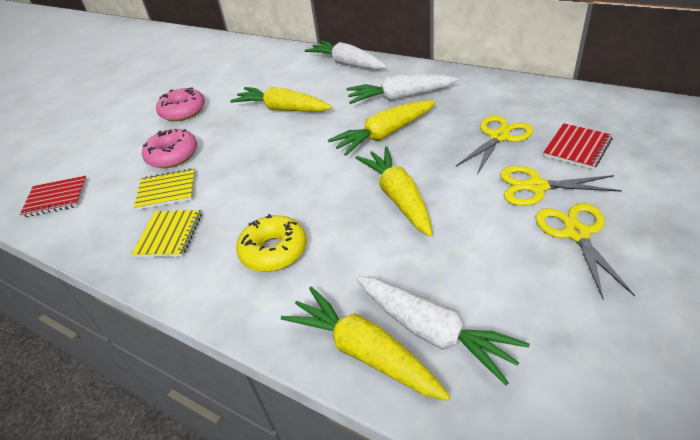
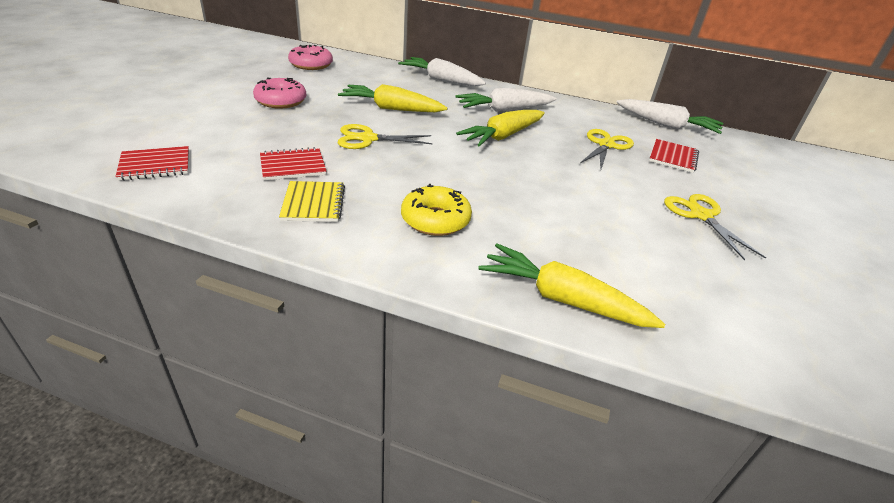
camera: 20 degrees left, 5 degrees down
(167, 190) = (293, 166): yellow notebook -> red notebook
(173, 155) = (286, 137): pink donut -> pink donut (311, 65)
(398, 197) = (538, 184): yellow carrot -> none
(433, 332) = (617, 283): white carrot -> white carrot (666, 125)
(536, 187) = (653, 182): yellow scissors -> yellow scissors (368, 139)

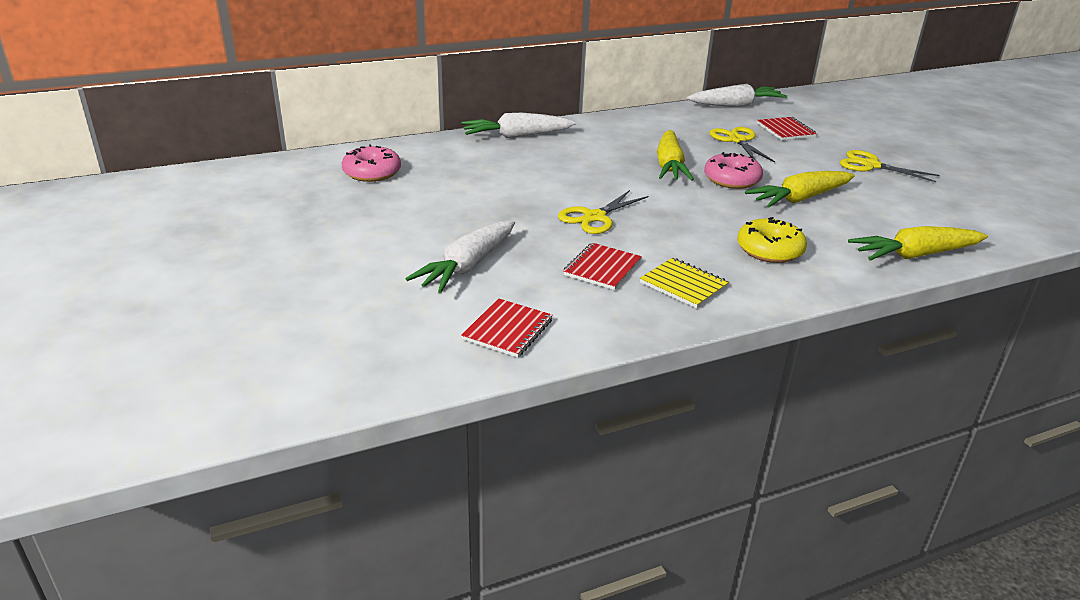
camera: 40 degrees left, 5 degrees down
(281, 101) = (446, 221): pink donut -> pink donut (732, 179)
(391, 109) = (546, 182): yellow carrot -> yellow carrot (800, 199)
(504, 109) = (621, 142): white carrot -> white carrot (467, 266)

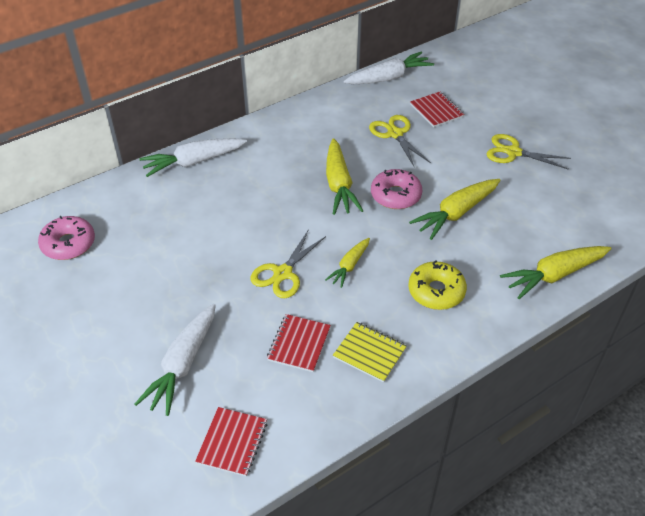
camera: 10 degrees left, 15 degrees up
(671, 221) = (349, 266): none -> yellow carrot

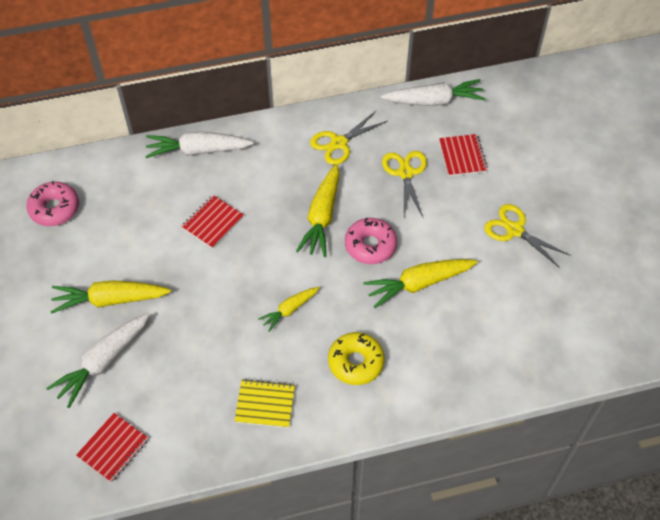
camera: 20 degrees right, 10 degrees up
(283, 273) = (226, 298): yellow scissors -> yellow scissors (339, 143)
(299, 344) = (208, 375): red notebook -> red notebook (213, 222)
(369, 353) = (265, 404): yellow notebook -> yellow notebook turned 45 degrees counterclockwise
(554, 275) = (477, 382): yellow carrot -> yellow carrot (110, 300)

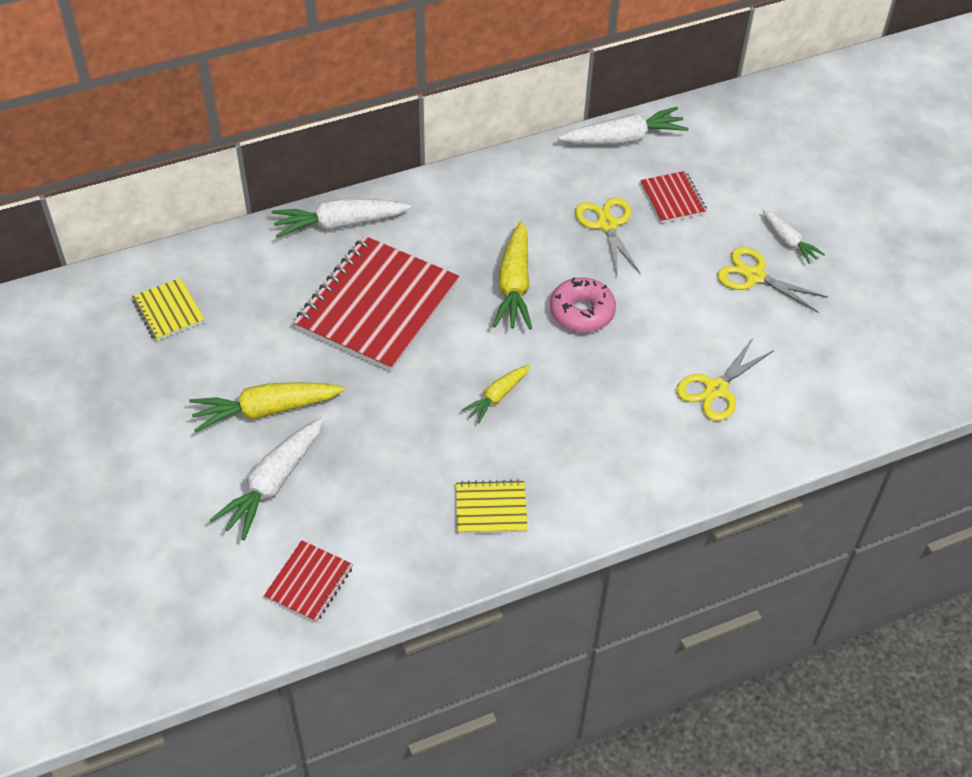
camera: 10 degrees left, 5 degrees down
(54, 208) = (168, 311): pink donut -> yellow notebook
(213, 222) = (377, 306): red notebook -> red notebook, size x2.14
(339, 143) = (516, 198): yellow scissors -> yellow scissors (716, 389)
(356, 362) = (593, 447): yellow donut -> none
(419, 284) = (651, 349): yellow carrot -> none
(548, 203) = (788, 241): none -> white carrot

